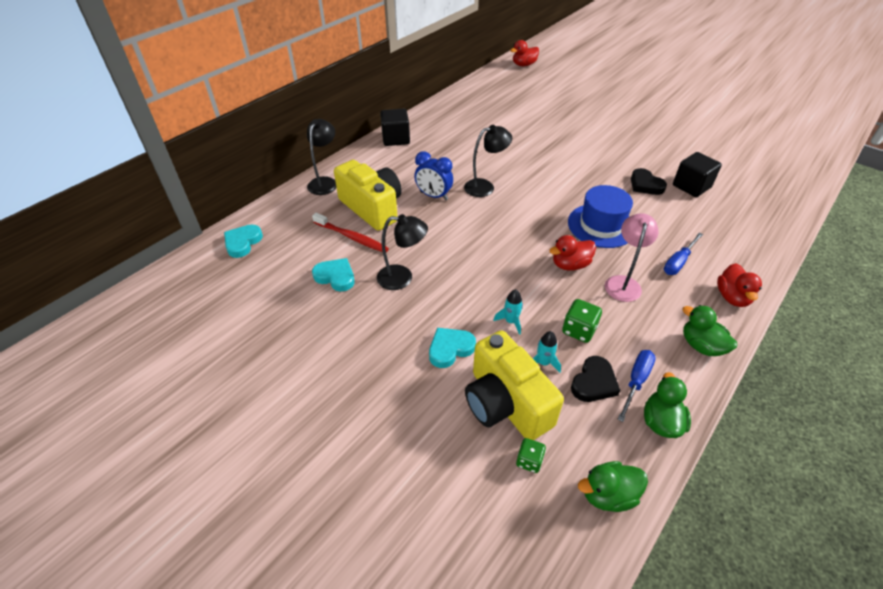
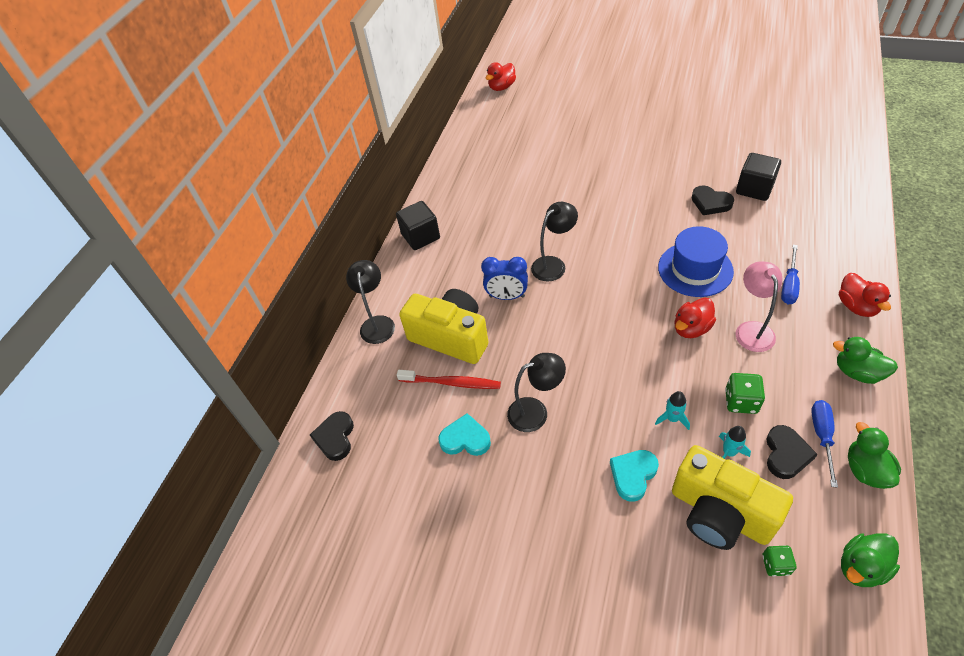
camera: 15 degrees left, 5 degrees up
(243, 242) = (335, 437): turquoise heart -> black heart

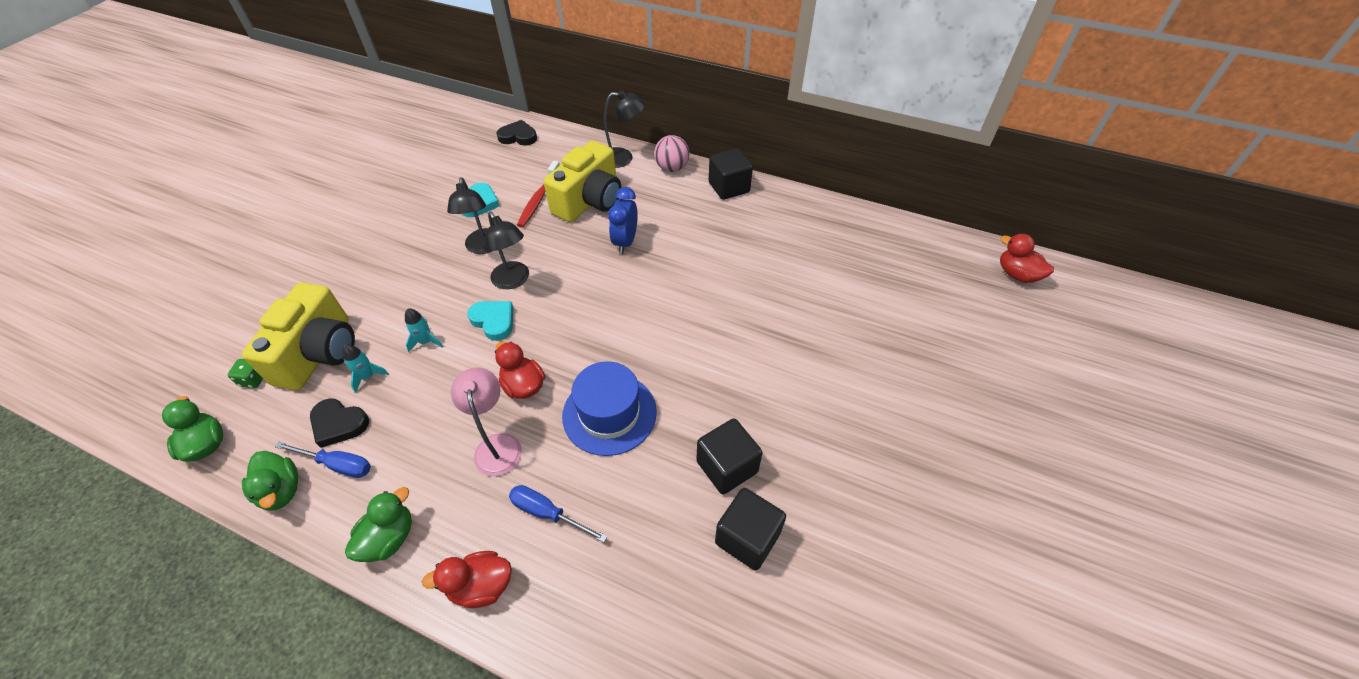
camera: 90 degrees right, 0 degrees up
(393, 281) = (672, 168): none -> pink ball
(553, 264) = (658, 283): black lamp -> black lamp (513, 281)
(633, 475) = (388, 301): turquoise heart -> turquoise heart (494, 321)
(710, 203) = (727, 467): black heart -> black cube
(720, 513) = (319, 353): yellow camera -> yellow camera turned 150 degrees clockwise
(741, 401) = (414, 404): green dice -> none
(752, 329) = (497, 445): pink lamp -> pink lamp turned 105 degrees counterclockwise
(865, 470) = (281, 490): green duck -> green duck turned 60 degrees clockwise

